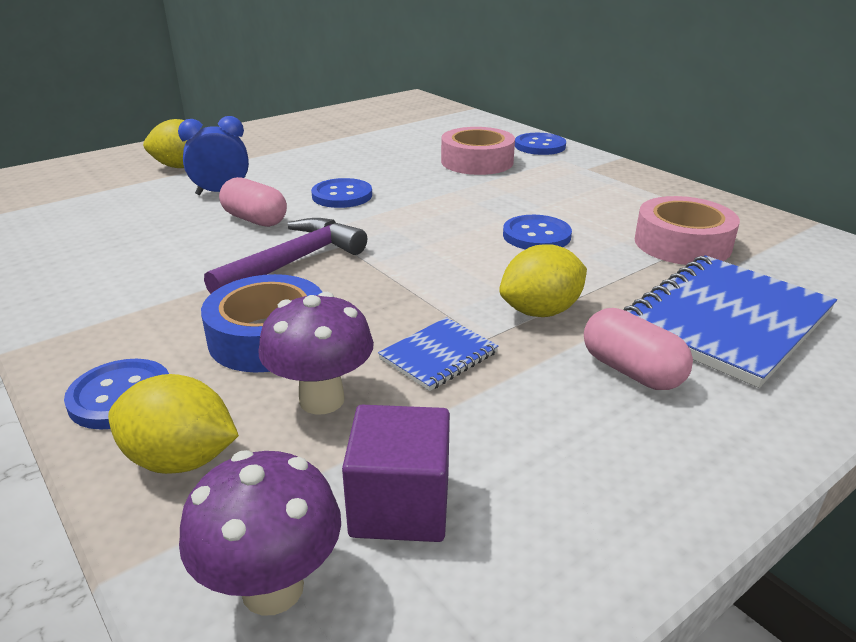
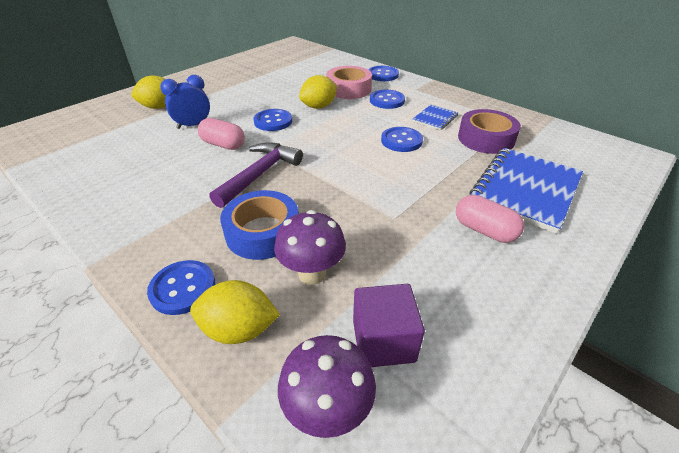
camera: 10 degrees left, 10 degrees up
(438, 356) = (371, 233): blue notebook -> blue notebook (435, 118)
(533, 180) = (387, 100): none -> blue button
(540, 311) = (421, 195): yellow lemon -> yellow lemon (319, 107)
(682, 243) = (485, 139): pink tape -> purple tape

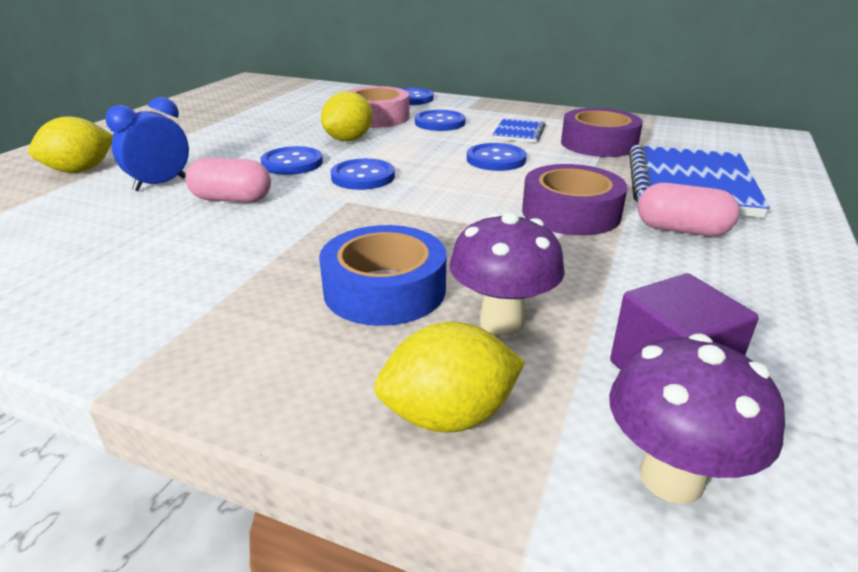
camera: 20 degrees left, 10 degrees down
(183, 288) = (308, 387): blue button -> blue button (363, 177)
(260, 174) = (321, 224): purple hammer -> none
(418, 198) = (571, 213): none -> purple tape

